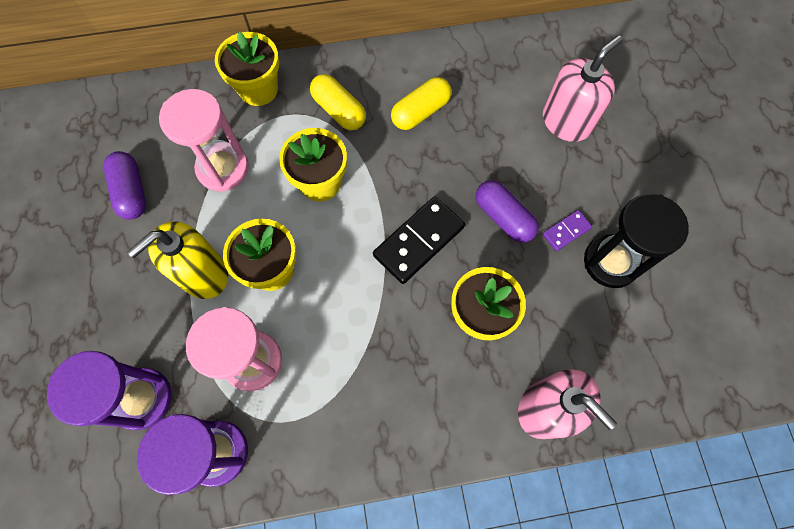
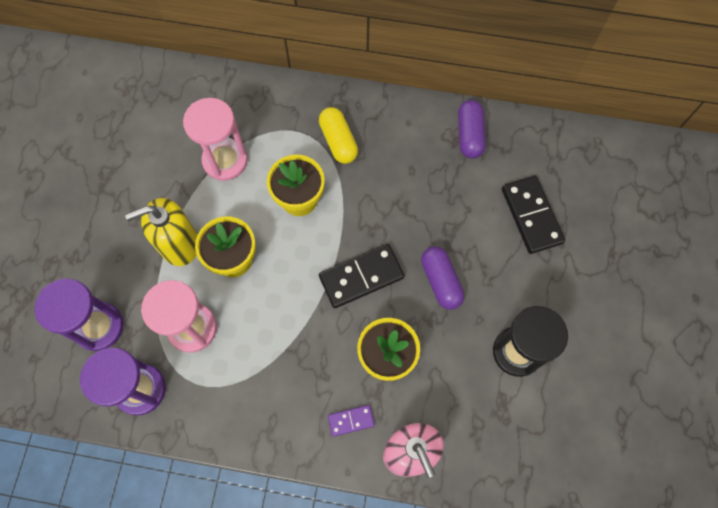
camera: 20 degrees right, 0 degrees up
(131, 192) = (147, 156): purple capsule -> purple capsule (469, 135)
(258, 89) = (278, 101): yellow flower pot -> none
(420, 112) = (407, 165): yellow capsule -> none
(566, 122) = (531, 216): pink soap dispenser -> black domino
(566, 231) = (490, 312): purple domino -> purple domino (351, 421)

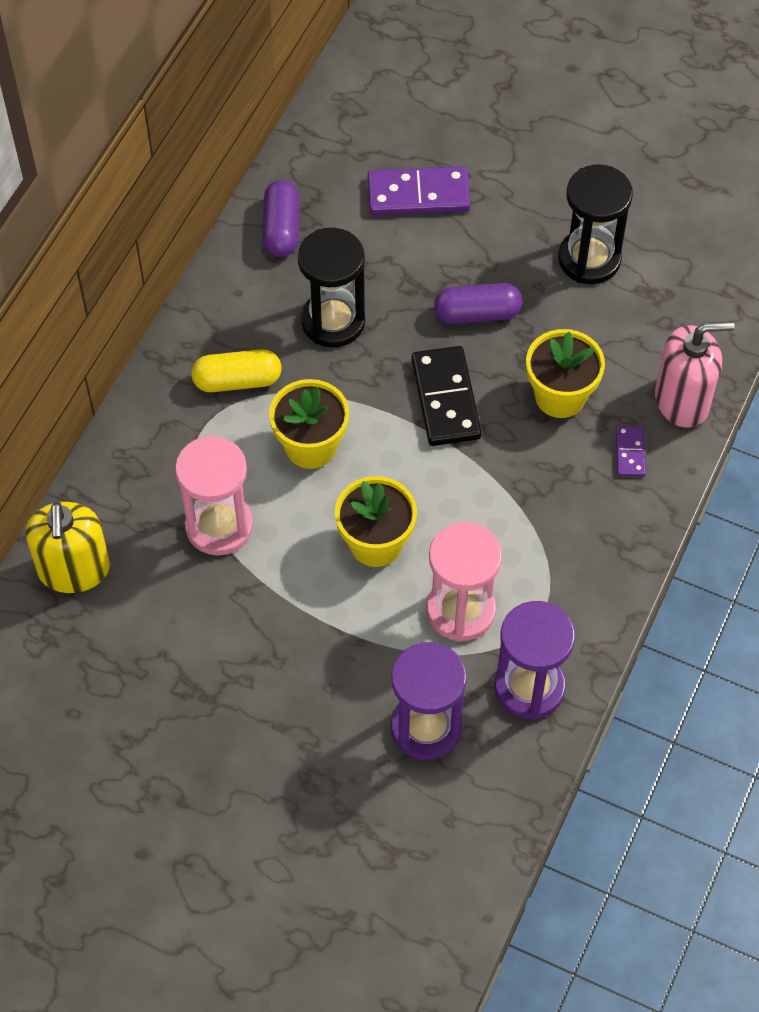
camera: 75 degrees left, 10 degrees down
(179, 244) = (331, 607): yellow soap dispenser -> yellow soap dispenser (74, 569)
(403, 187) = (333, 321): none -> black hourglass
(469, 135) = (281, 229): purple capsule -> purple capsule turned 75 degrees clockwise
(531, 216) = (418, 195): black domino -> purple domino

